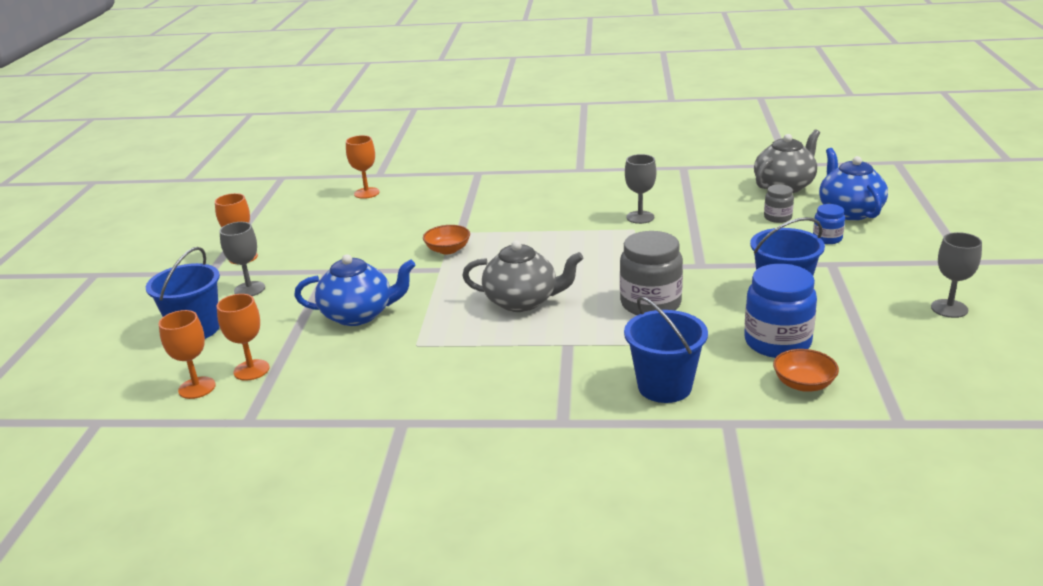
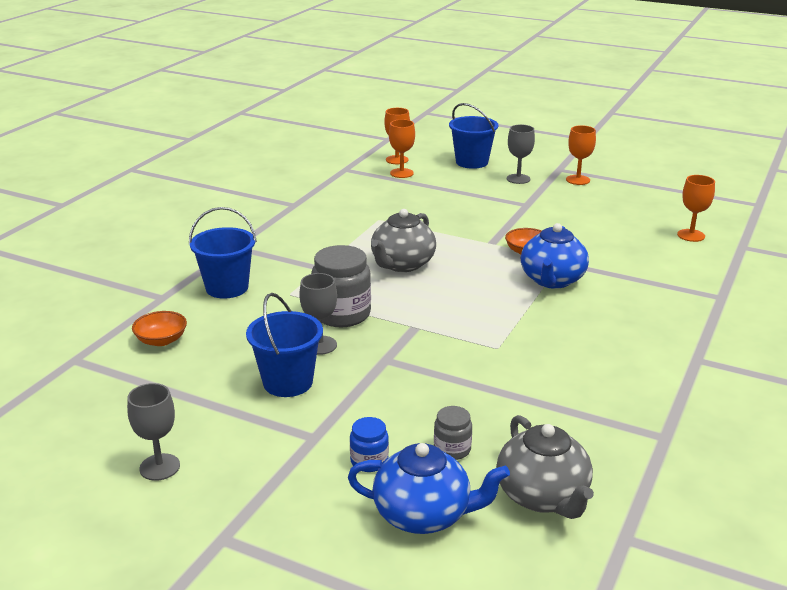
camera: 110 degrees right, 0 degrees up
(358, 315) = (442, 207): blue teapot -> blue teapot (552, 280)
(640, 217) = (524, 359): grey goblet -> grey goblet (320, 345)
(777, 342) = (222, 350): blue jar -> none

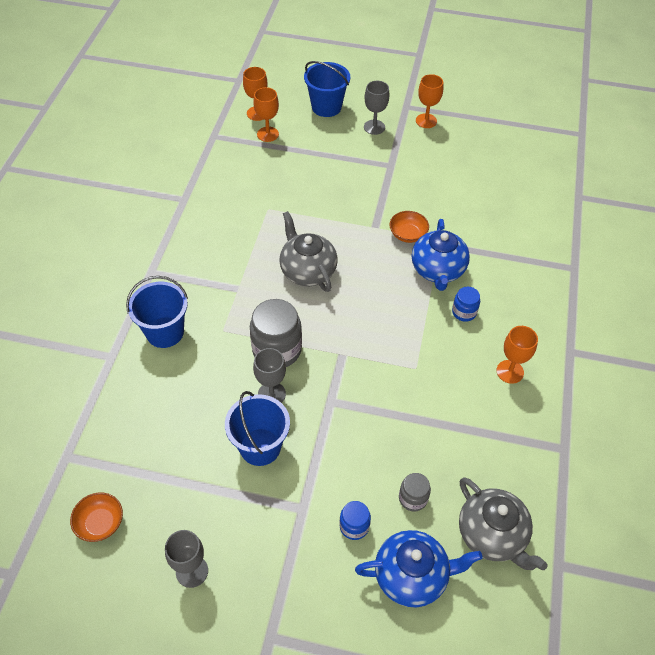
camera: 15 degrees left, 25 degrees up
(161, 340) = (133, 415): orange bowl -> orange bowl (100, 523)
(402, 264) = (307, 271): grey teapot -> grey teapot turned 135 degrees clockwise
(572, 314) = (464, 312): none -> blue jar
(691, 235) = (536, 188): orange goblet -> orange goblet (510, 371)

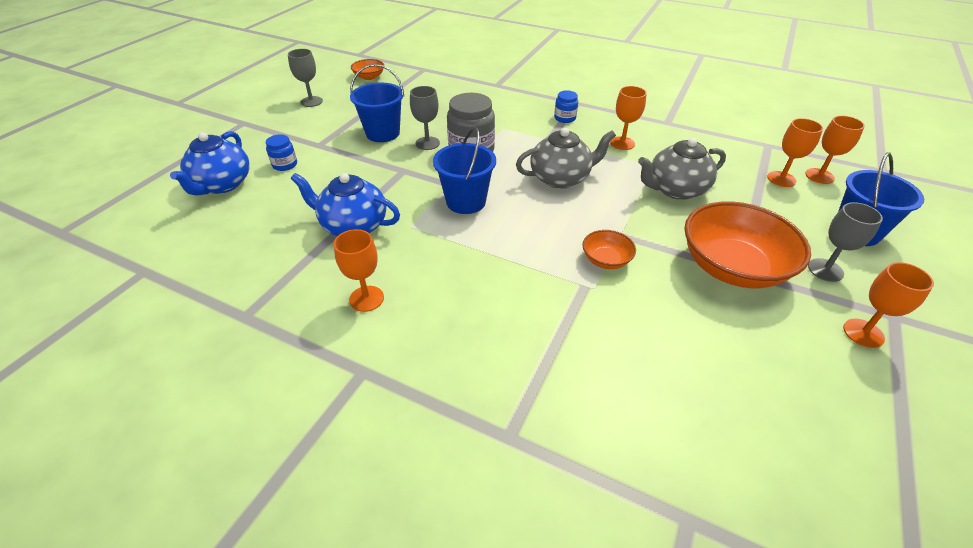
camera: 105 degrees right, 10 degrees down
(165, 332) = (511, 104): blue bucket -> blue bucket (466, 201)
(233, 231) = (622, 143): none -> orange goblet
(388, 169) = (732, 267): none -> orange bowl
(413, 498) = (281, 197): grey jar -> none
(438, 270) = (540, 273): blue teapot -> blue teapot (353, 226)
(464, 312) = (468, 281): blue jar -> blue jar (565, 118)
(492, 535) = (210, 235): grey teapot -> grey teapot (675, 189)

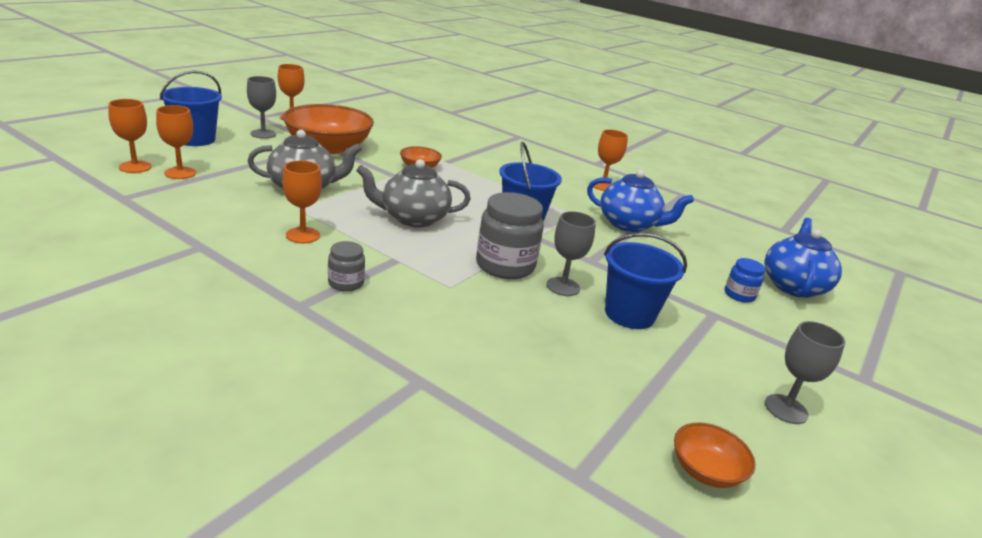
camera: 175 degrees left, 15 degrees down
(565, 118) = (346, 283): blue jar -> grey jar

